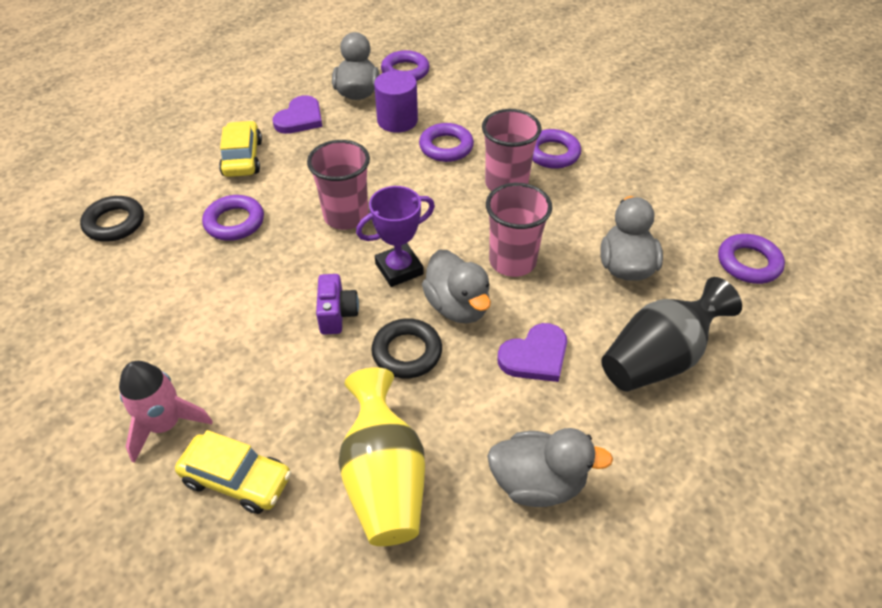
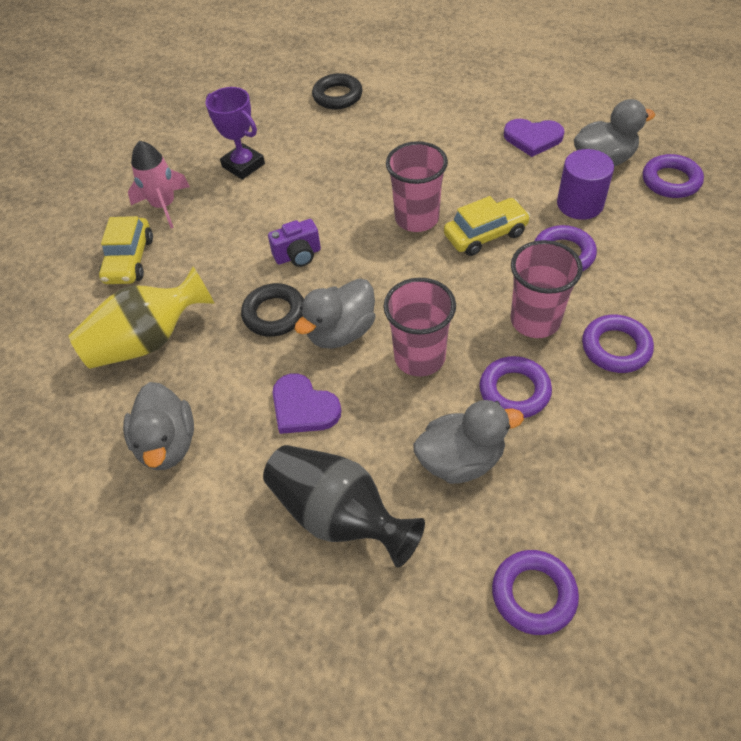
camera: 75 degrees right, 5 degrees up
(234, 222) = (372, 156): purple ring -> purple ring (514, 391)
(242, 158) = (453, 127): yellow car -> yellow car (485, 234)
(399, 269) = (368, 276): purple trophy -> purple trophy (243, 165)

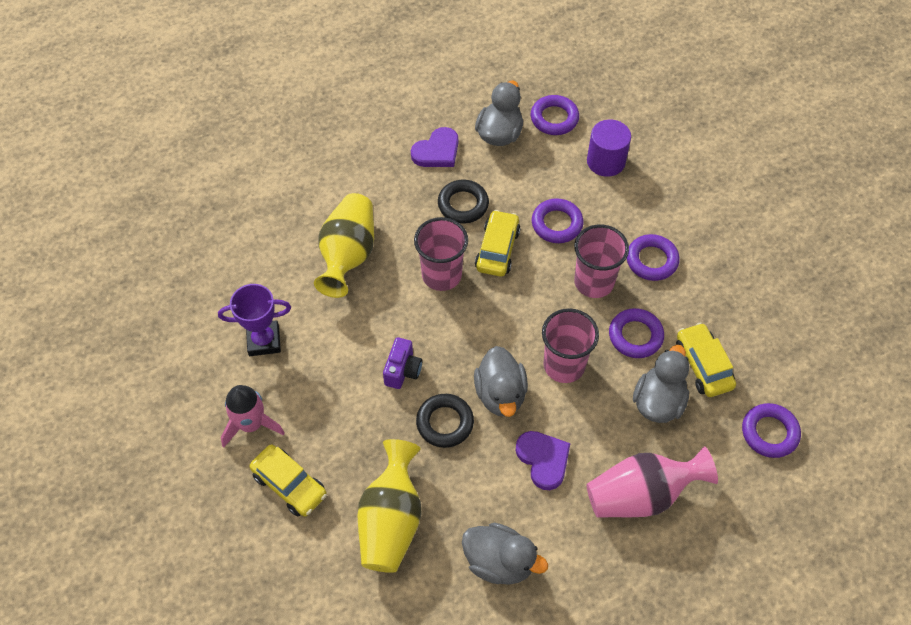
camera: 55 degrees left, 5 degrees up
(303, 407) = (543, 459): purple heart -> purple heart turned 105 degrees counterclockwise
(337, 96) = (253, 224): black ring -> black ring (463, 204)
(339, 515) = (641, 495): black vase -> pink vase
(370, 157) = (348, 255): none -> yellow vase
(546, 472) = (703, 365): none -> yellow car
(580, 204) = (524, 179): purple cylinder -> purple cylinder (606, 161)

